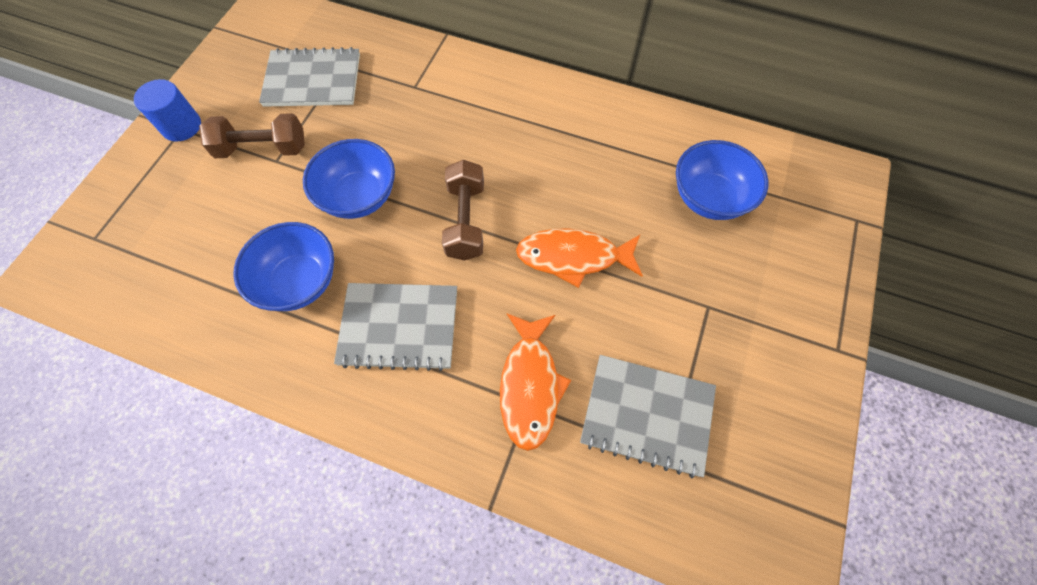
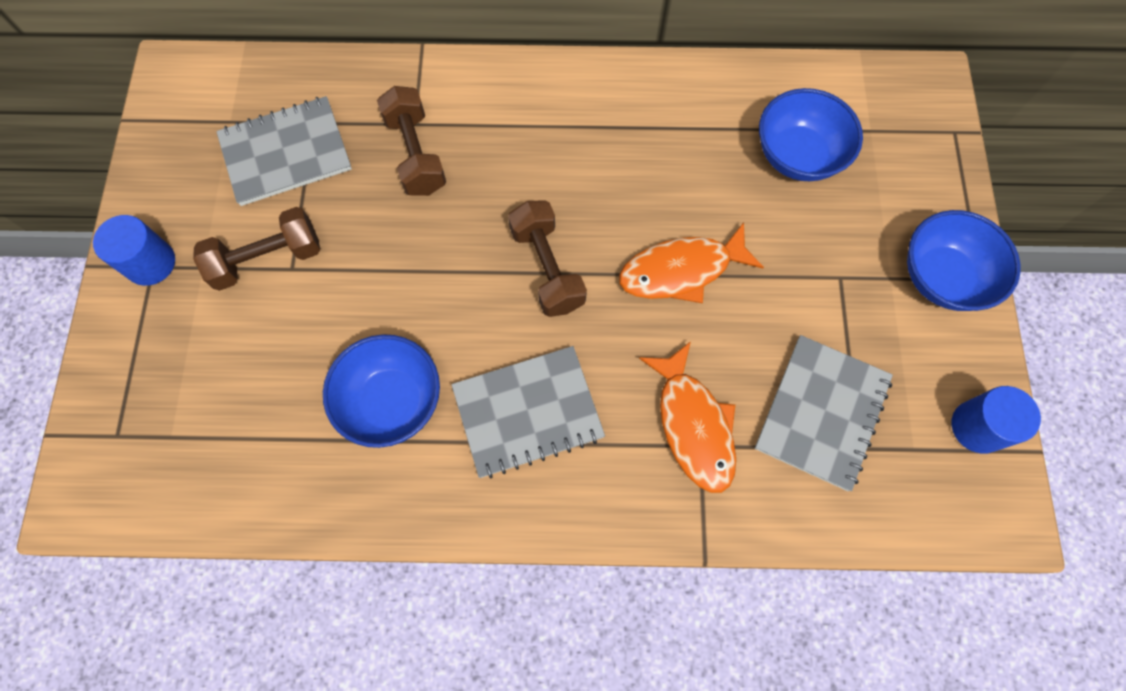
camera: 20 degrees left, 5 degrees up
(359, 197) = (412, 280): blue bowl -> blue bowl (942, 277)
(405, 108) = (416, 154): none -> brown dumbbell
(647, 415) = (822, 413): grey notebook -> grey notebook turned 60 degrees counterclockwise
(788, 480) = (977, 427): none -> blue cylinder

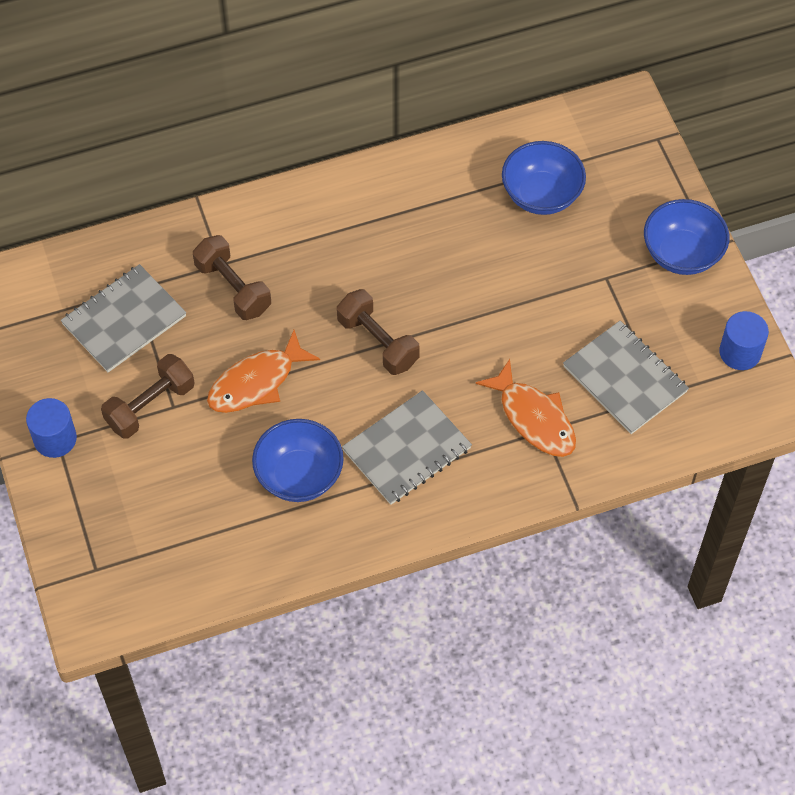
camera: 20 degrees left, 10 degrees down
(681, 270) = (483, 311): orange fish -> orange fish (256, 382)
(822, 413) = (625, 379): grey notebook -> grey notebook turned 45 degrees counterclockwise

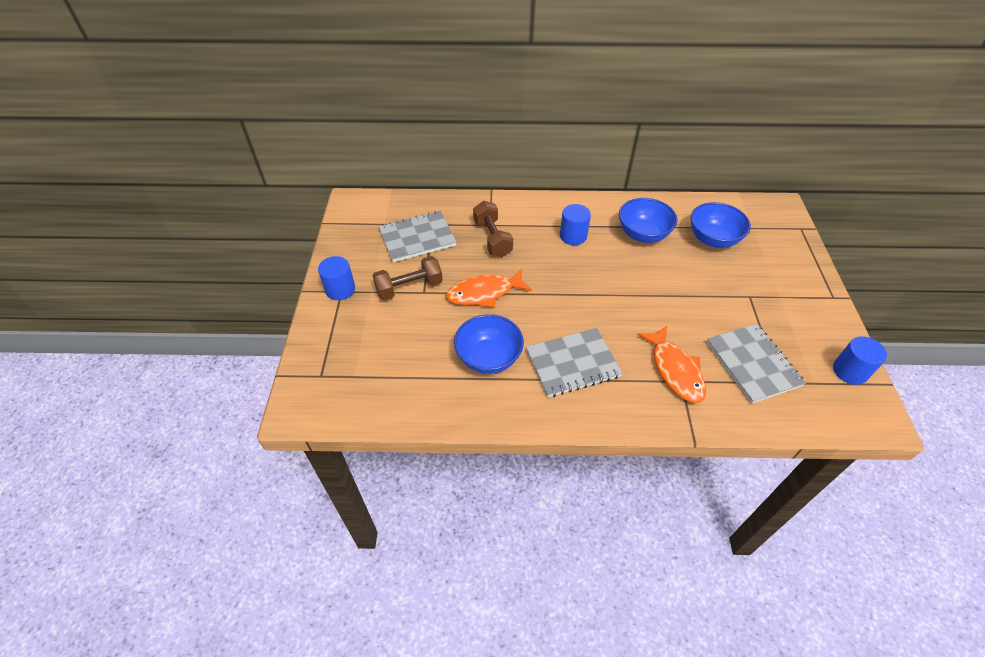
camera: 20 degrees right, 10 degrees down
(346, 248) = (573, 236): none -> blue cylinder
(378, 342) = (575, 292): brown dumbbell -> none
(682, 254) = (810, 296): blue bowl -> blue bowl (643, 234)

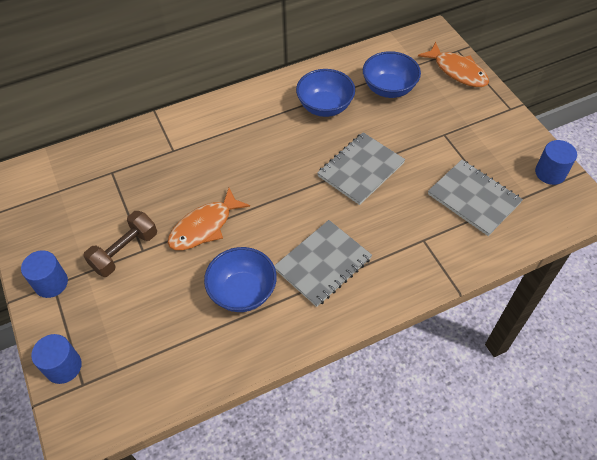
camera: 25 degrees left, 5 degrees up
(417, 238) = (104, 193): grey notebook -> grey notebook (360, 169)
(492, 238) = (183, 165): brown dumbbell -> none
(573, 236) = (261, 132): blue cylinder -> blue cylinder (63, 366)
(675, 370) = (414, 232): orange fish -> orange fish (457, 71)

